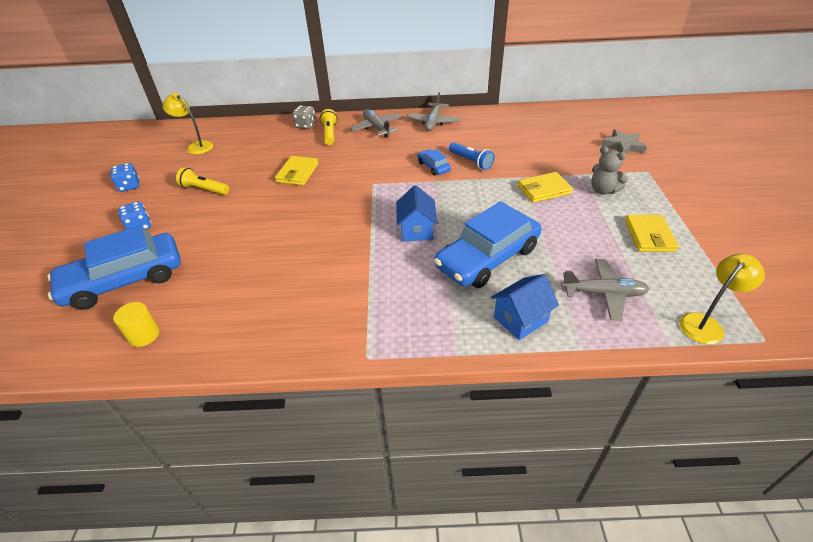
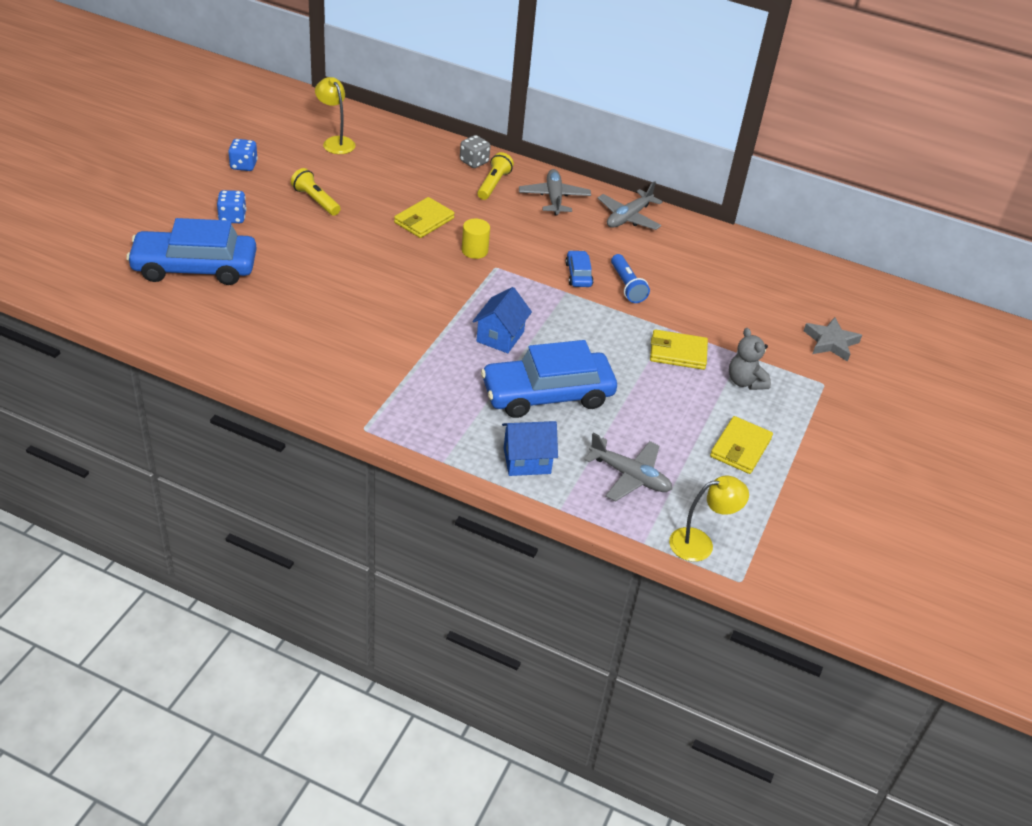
camera: 20 degrees right, 0 degrees up
(144, 335) = (189, 326): yellow cylinder -> yellow cylinder (474, 251)

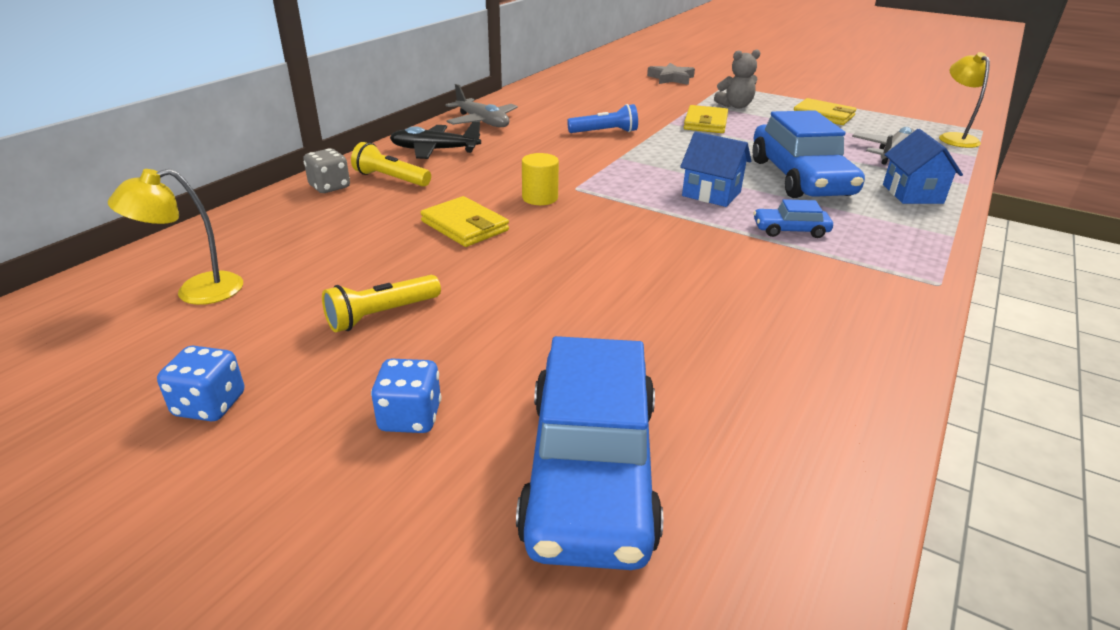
camera: 80 degrees left, 10 degrees down
(554, 198) = (435, 150): grey plane -> black plane
(578, 274) = (587, 150): blue car -> blue car (790, 230)

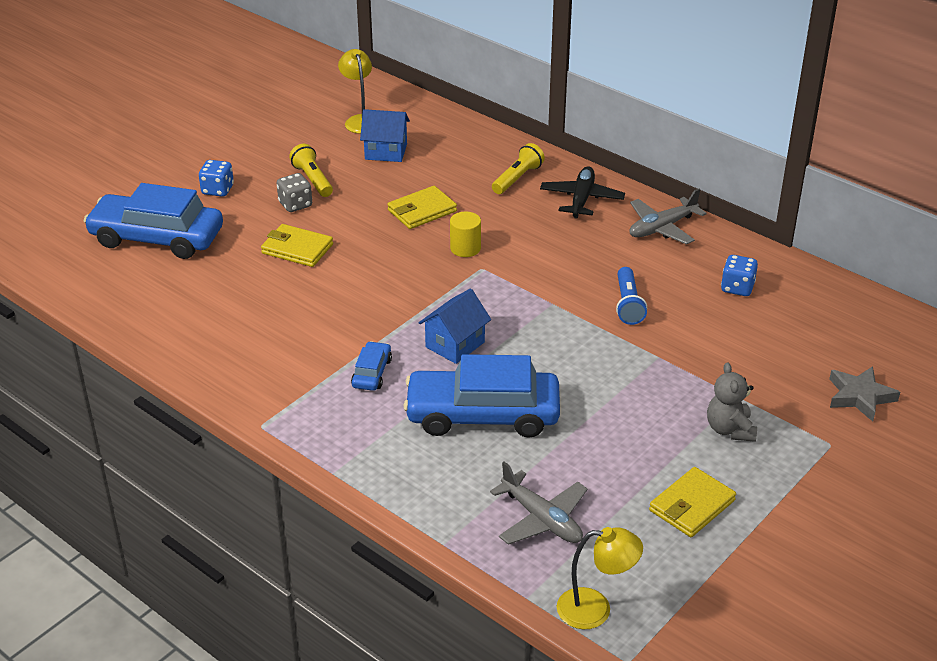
camera: 100 degrees right, 5 degrees up
(210, 405) = (252, 137): blue dice -> blue dice (737, 288)
(329, 187) = (505, 152): grey dice -> grey dice (295, 204)
(705, 123) = (659, 386): yellow wallet -> yellow wallet (297, 249)
(912, 194) = (428, 485): blue house -> blue house (386, 152)

